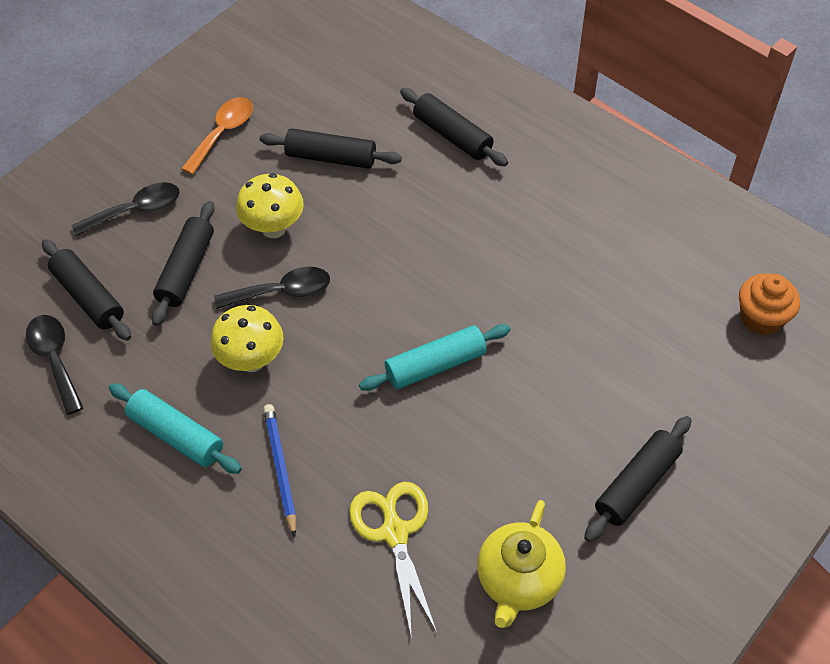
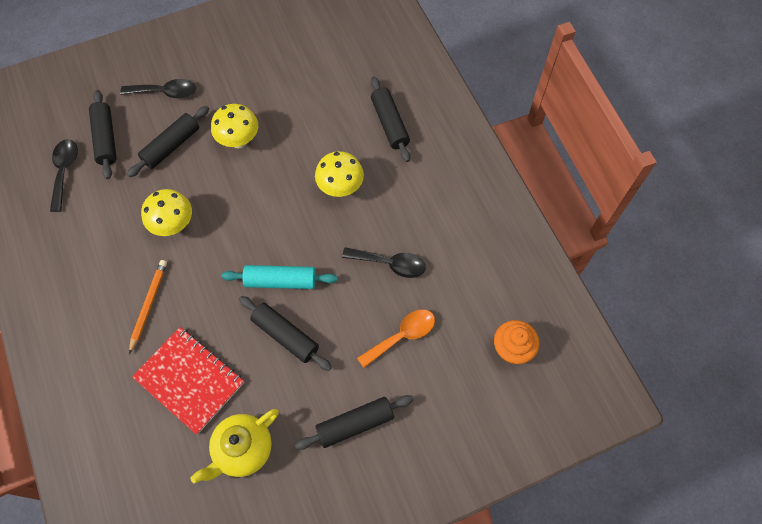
camera: 25 degrees right, 10 degrees up
(177, 435) = (103, 254): turquoise rolling pin -> none
(223, 133) = (247, 60): orange spoon -> orange spoon (402, 336)
(280, 468) = (148, 305): blue pencil -> orange pencil
(282, 292) = (218, 187): black spoon -> black spoon (390, 264)
(331, 158) = (303, 106): black rolling pin -> black rolling pin (285, 336)
(395, 532) = (189, 380): yellow scissors -> red notebook
(440, 230) = (340, 188): none -> yellow mushroom

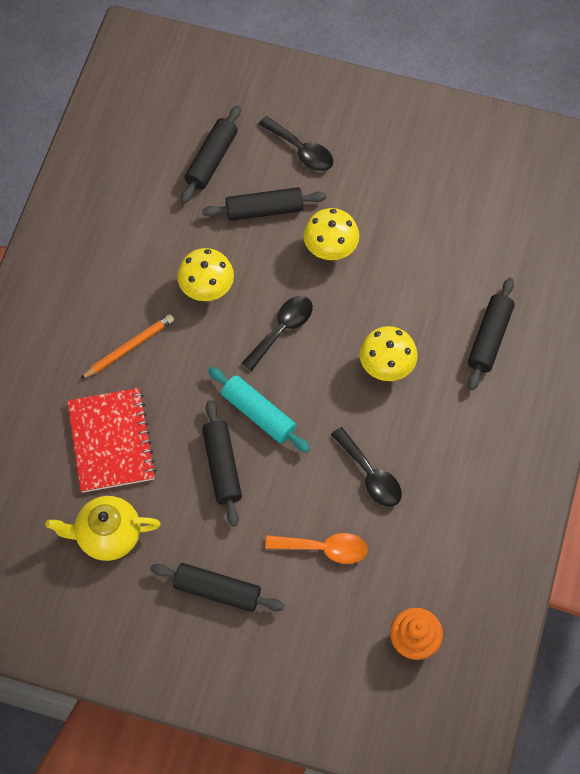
camera: 40 degrees right, 0 degrees up
(64, 171) = (152, 166): black spoon -> black spoon (282, 329)

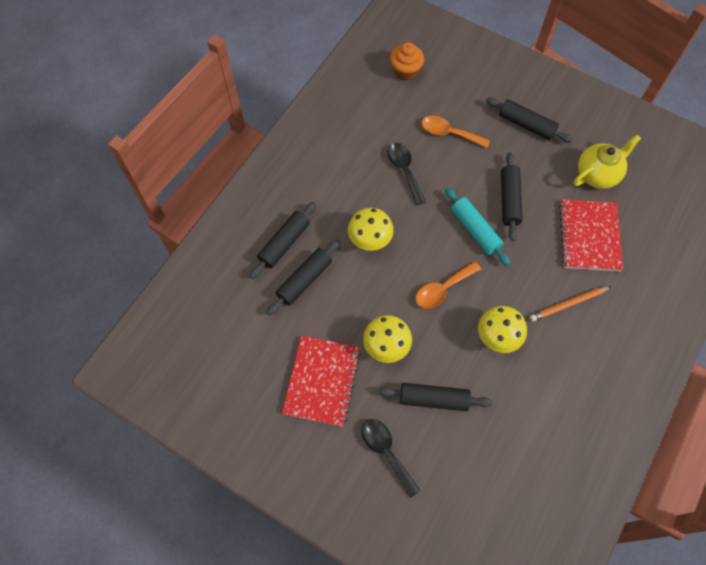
camera: 165 degrees left, 0 degrees up
(108, 535) = (597, 174): yellow teapot -> yellow teapot turned 45 degrees counterclockwise
(211, 159) = (471, 464): black rolling pin -> black rolling pin (304, 280)
(282, 329) = (442, 289): black spoon -> orange spoon
(390, 199) = (321, 381): none -> red notebook

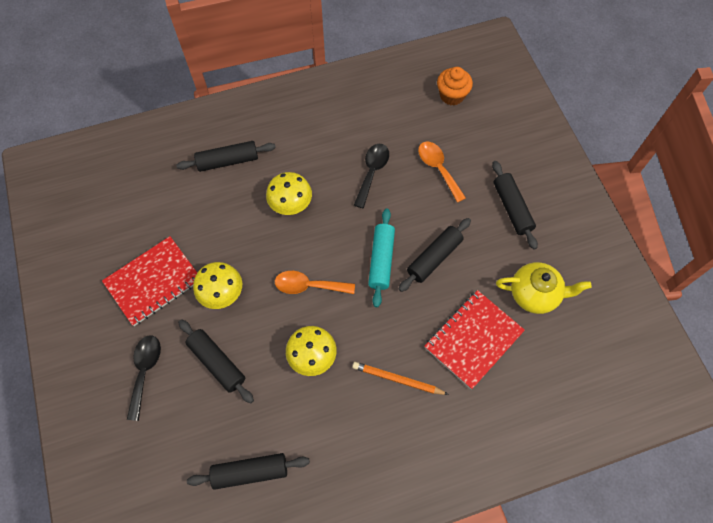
camera: 40 degrees right, 0 degrees up
(304, 280) = (215, 199): black rolling pin -> black rolling pin (250, 472)

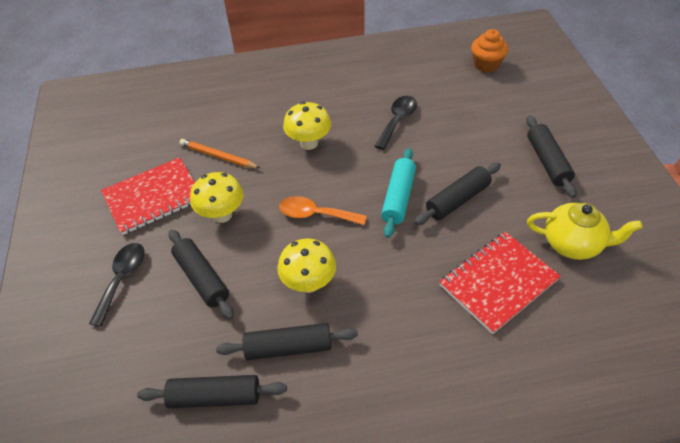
camera: 10 degrees right, 15 degrees down
(228, 161) = (252, 102): black rolling pin -> black rolling pin (288, 347)
(397, 379) = (404, 315): orange pencil -> orange pencil (218, 156)
(438, 169) = (467, 122): orange spoon -> none

